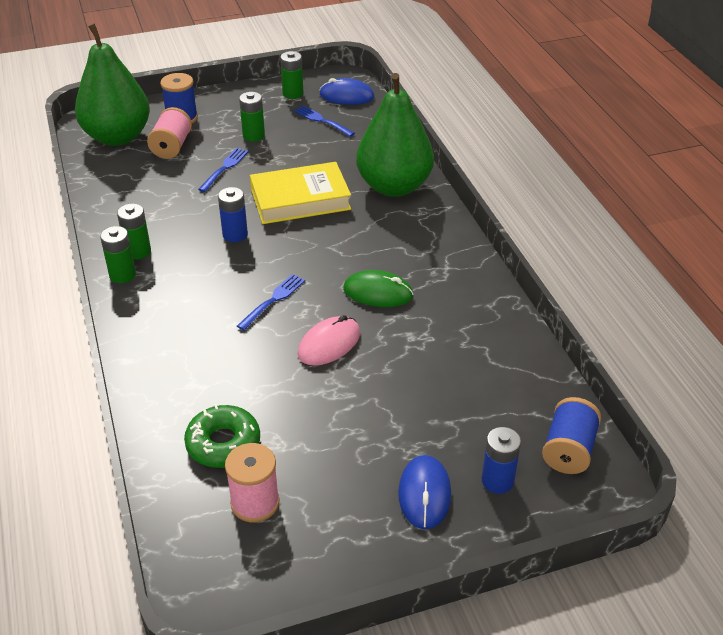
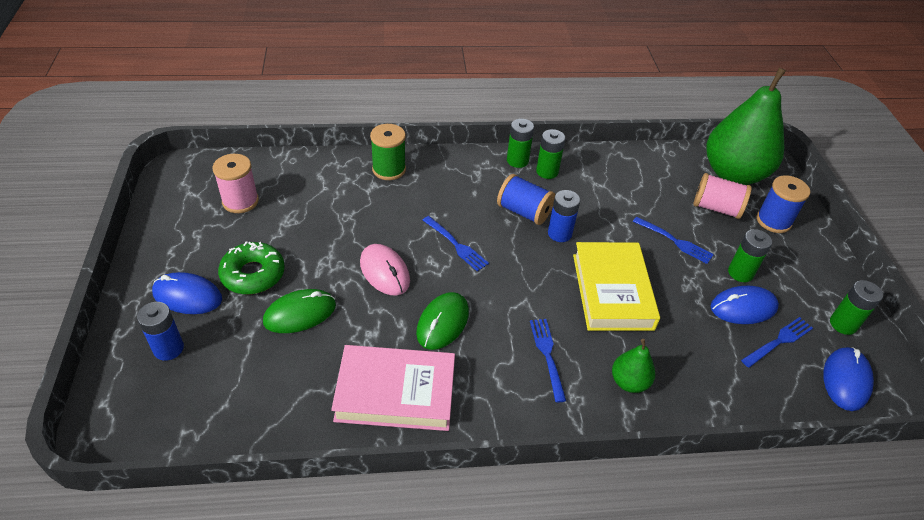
camera: 100 degrees right, 5 degrees up
(160, 377) = (389, 169): none -> green spool
(223, 443) = (304, 193): green donut -> green donut (253, 274)
(293, 135) = (743, 307): none -> blue mouse
(387, 228) = (547, 355): none -> blue fork
(394, 186) = (629, 382): green pear -> green pear, size x0.44
(409, 392) = (300, 313): none -> green mouse
(466, 307) = (395, 392): none -> pink book
(568, 450) = (166, 416): blue spool -> blue spool (524, 212)

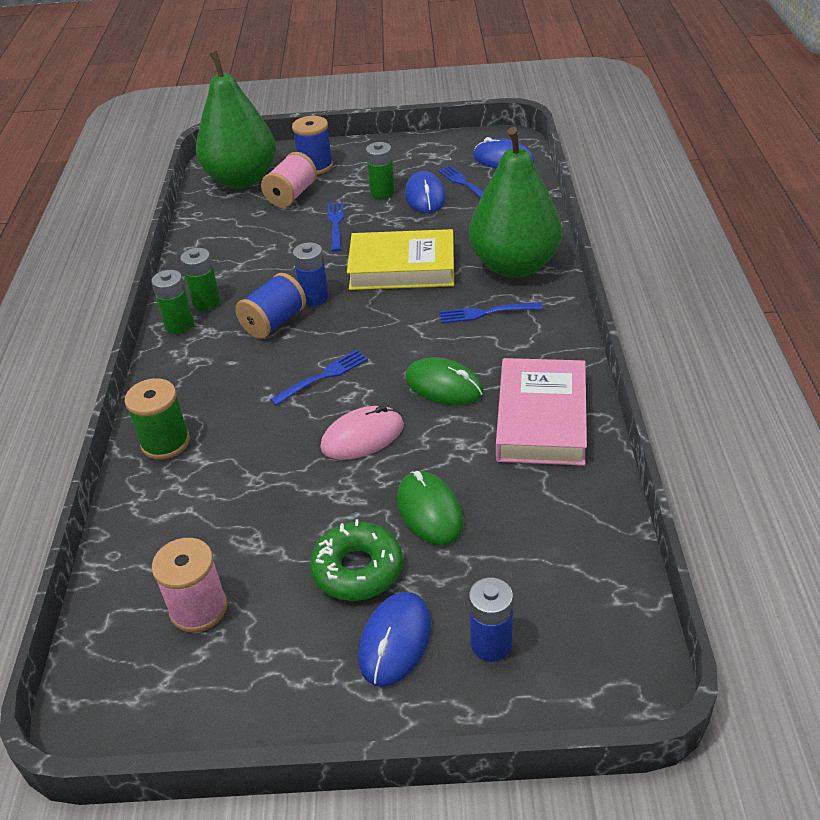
camera: 80 degrees left, 5 degrees down
(629, 382) = (514, 266): green pear -> green pear, size x2.25
(675, 241) = (336, 224): blue fork -> blue fork turned 45 degrees counterclockwise
(843, 324) = (444, 151): green battery -> none

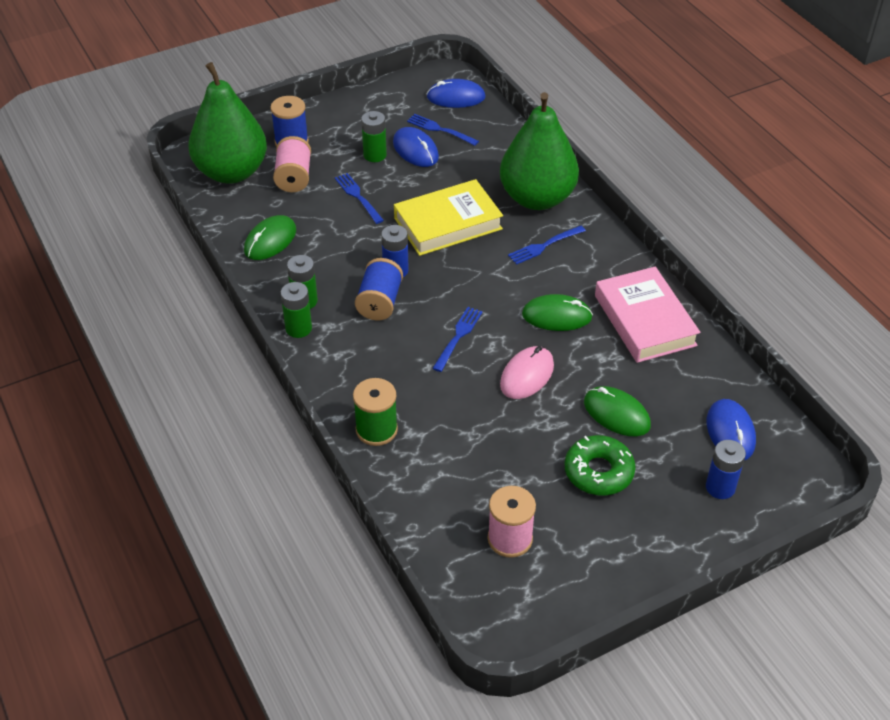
camera: 30 degrees left, 5 degrees up
(224, 242) = (270, 240): none -> green mouse
(395, 641) = (659, 508): blue mouse -> blue mouse (730, 432)

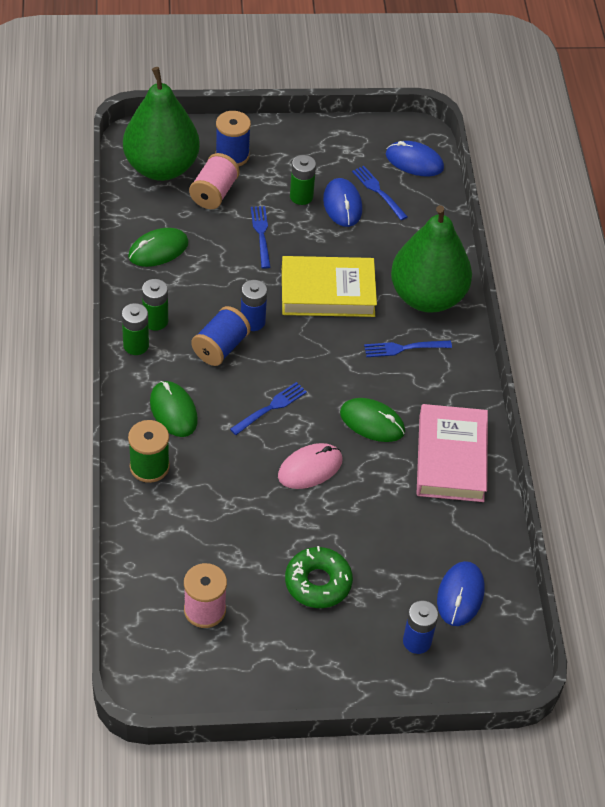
camera: 20 degrees right, 5 degrees up
(616, 414) = (368, 536): green mouse -> green mouse (173, 411)

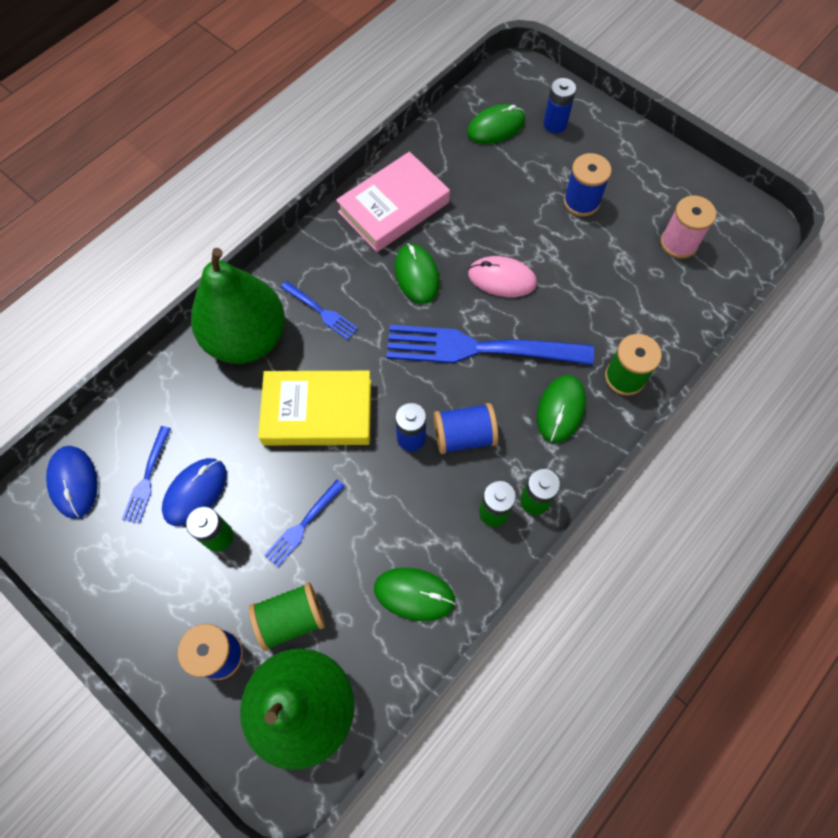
camera: 130 degrees left, 15 degrees up
(214, 193) = (291, 619): pink spool -> green spool
(270, 408) = (480, 348): blue fork -> blue fork, size x2.17
(318, 582) = (581, 202): green donut -> blue spool
(327, 292) = (317, 412): yellow book -> yellow book turned 45 degrees counterclockwise
(460, 595) = (496, 127): blue mouse -> green mouse

